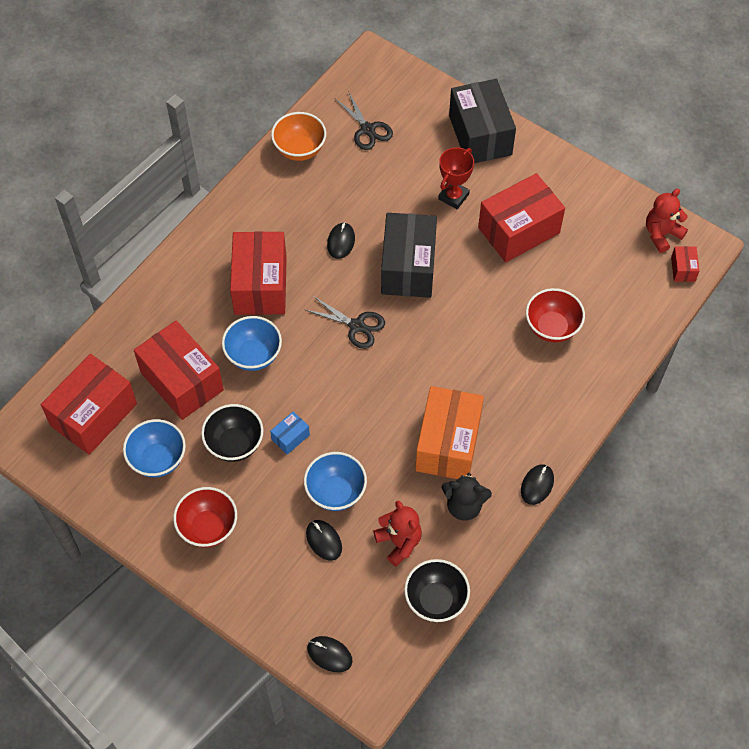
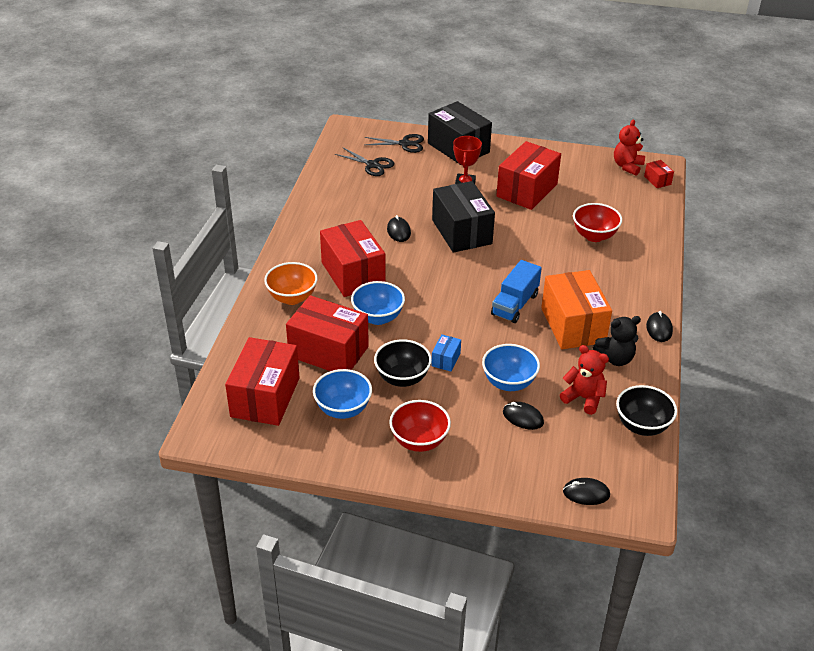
camera: 25 degrees left, 20 degrees down
(300, 149) = (328, 188): orange bowl -> orange bowl (292, 298)
(356, 326) = (448, 276): black scissors -> black scissors (405, 144)
(404, 392) = (515, 304): none -> blue truck

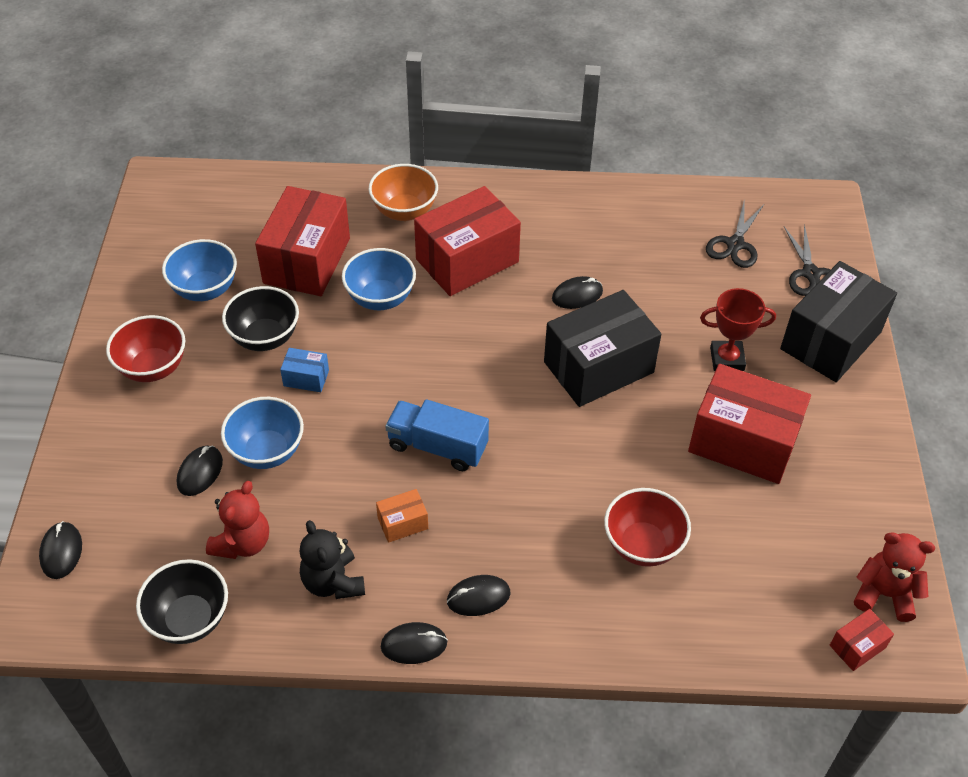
camera: 80 degrees right, 10 degrees up
(265, 397) = (221, 219): red box -> none
(573, 325) = (402, 523): orange box -> orange box, size x0.43
(627, 300) = (478, 597): none -> black mouse

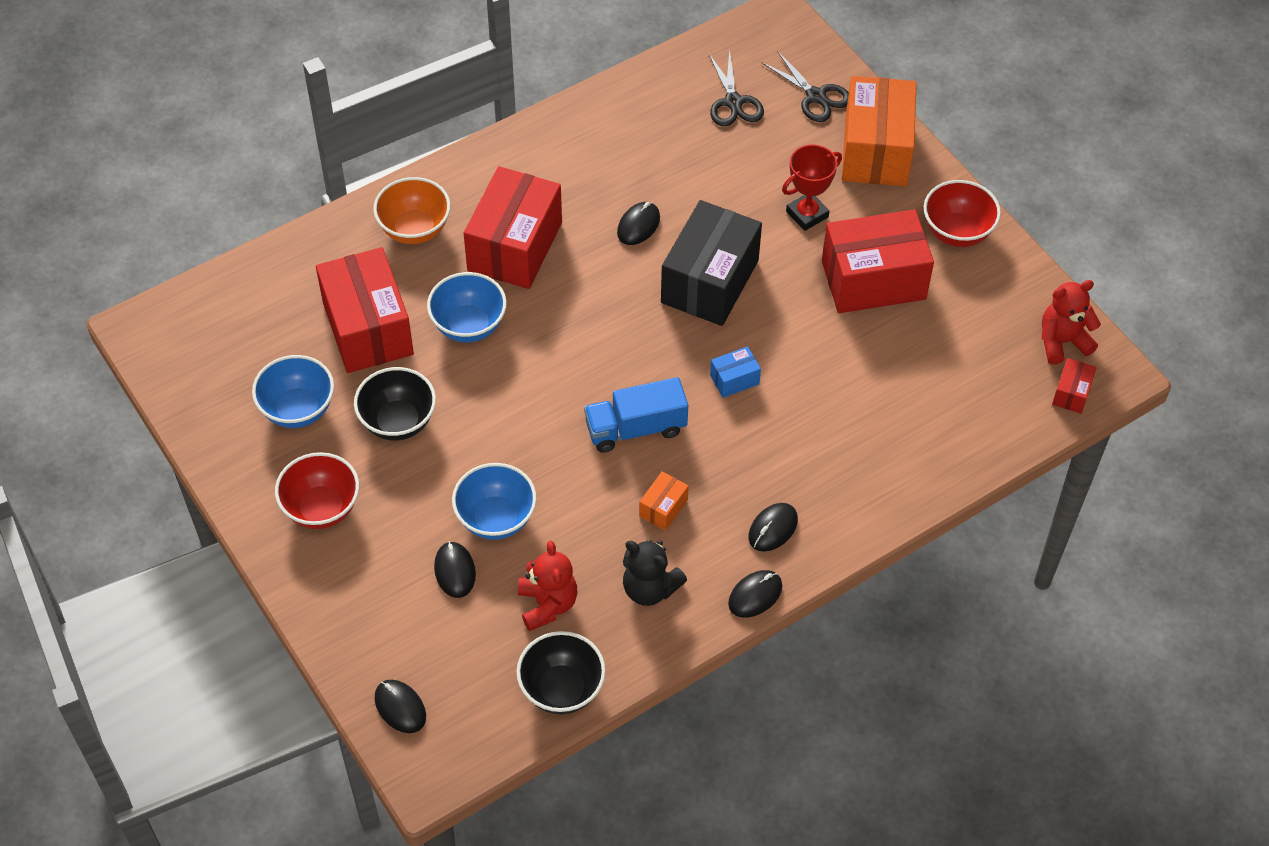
camera: 35 degrees left, 5 degrees up
(306, 378) = (470, 436): blue box -> blue box (734, 379)
(642, 545) = (863, 411): red bowl -> red bowl (957, 232)
(830, 340) = (875, 150): black box -> orange box

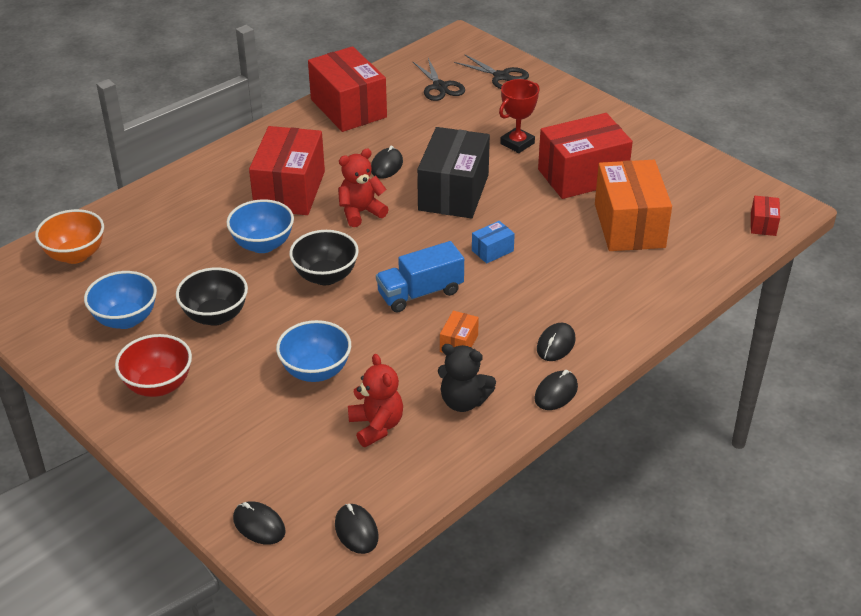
camera: 10 degrees left, 15 degrees down
(368, 328) = (177, 257): red box -> red box (348, 108)
(414, 229) = (205, 190): orange bowl -> orange bowl (75, 255)
(455, 571) = (287, 414): black mouse -> black mouse (356, 531)
(561, 689) = (405, 488): black bowl -> black bowl (325, 276)
(875, 150) = (557, 101): orange box -> orange box (629, 225)
(957, 232) = (636, 140): red bowl -> none
(1062, 341) = (742, 194): red teddy bear -> red teddy bear (361, 212)

